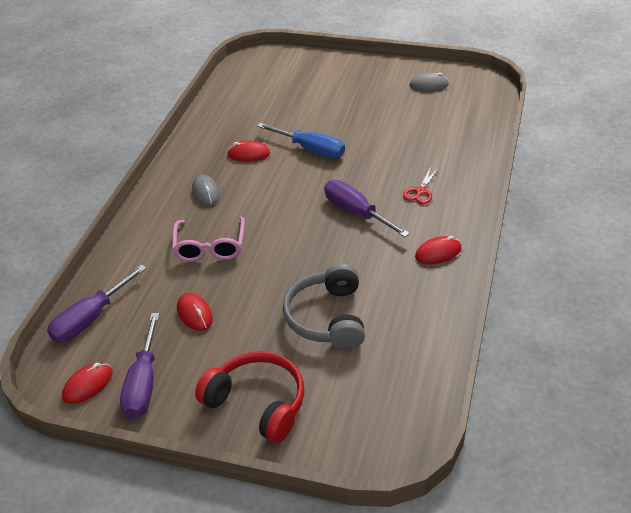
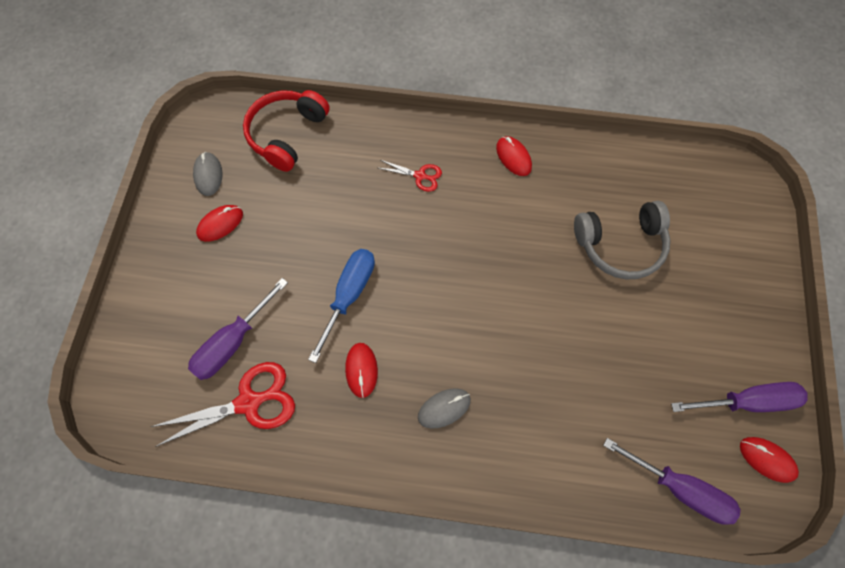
camera: 100 degrees left, 25 degrees up
(194, 314) = (645, 373): red mouse -> red mouse (220, 224)
(210, 246) = (541, 380): pink glasses -> none
(241, 107) = (249, 402): none -> red scissors
(257, 403) = (737, 291): red headphones -> red headphones (287, 134)
(356, 212) = (462, 234): purple screwdriver -> purple screwdriver (233, 342)

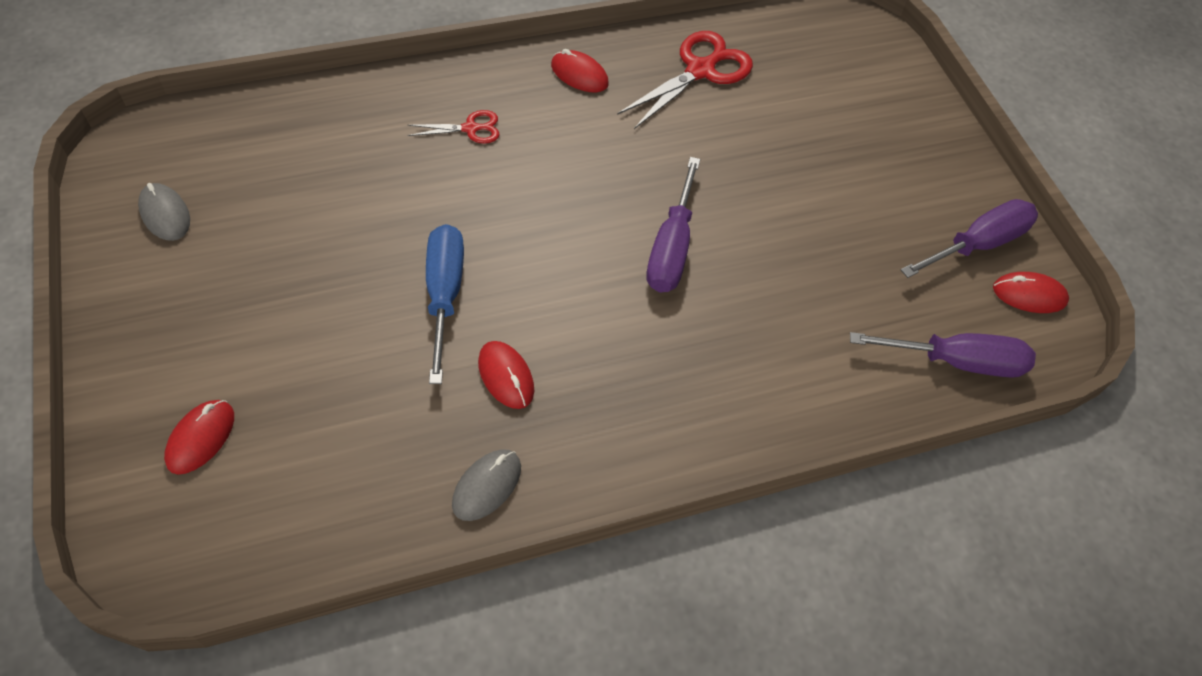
camera: 30 degrees left, 10 degrees down
(220, 224) = (213, 269): red mouse -> red mouse (201, 438)
(233, 342) = (304, 408): purple screwdriver -> purple screwdriver (671, 247)
(249, 402) = (366, 474): red scissors -> red scissors (700, 70)
(287, 134) = (260, 133): red headphones -> none
(444, 408) = (637, 380): grey mouse -> grey mouse (487, 486)
(620, 245) = (755, 130): grey headphones -> none

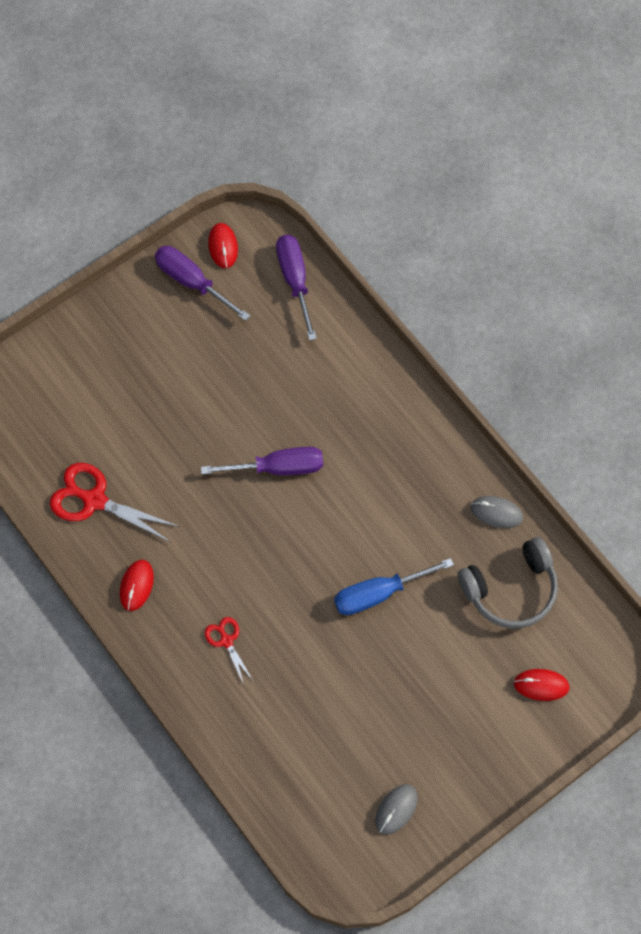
camera: 105 degrees left, 10 degrees up
(360, 457) = (511, 589): none -> grey headphones
(506, 376) = (421, 531): red mouse -> none

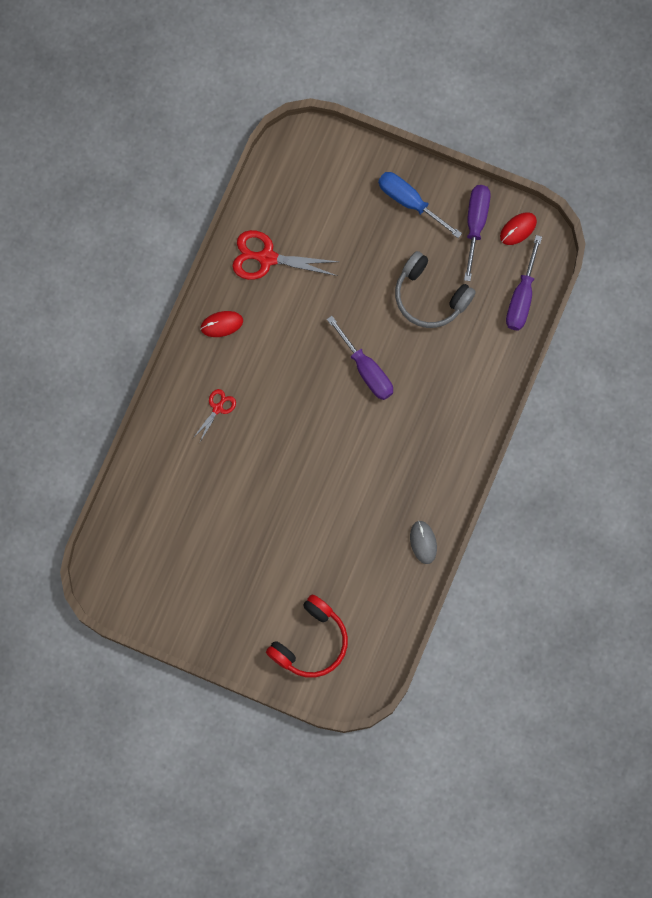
camera: 60 degrees right, 10 degrees up
(94, 500) = (267, 258): red scissors -> red scissors turned 75 degrees counterclockwise
(295, 281) = (522, 297): purple screwdriver -> purple screwdriver turned 150 degrees clockwise
(379, 593) = (313, 493): blue screwdriver -> blue screwdriver (410, 202)
(396, 809) = (165, 589): grey mouse -> none
(511, 589) = (370, 583): grey headphones -> grey headphones (430, 296)
(541, 685) = (310, 642): red mouse -> red headphones

